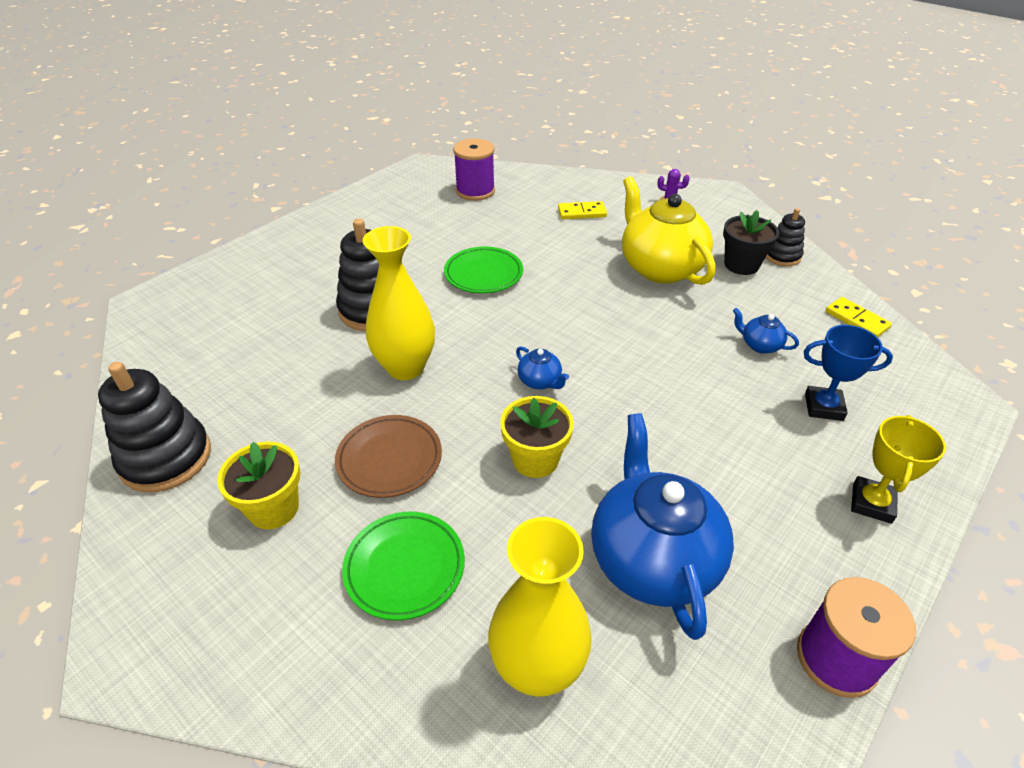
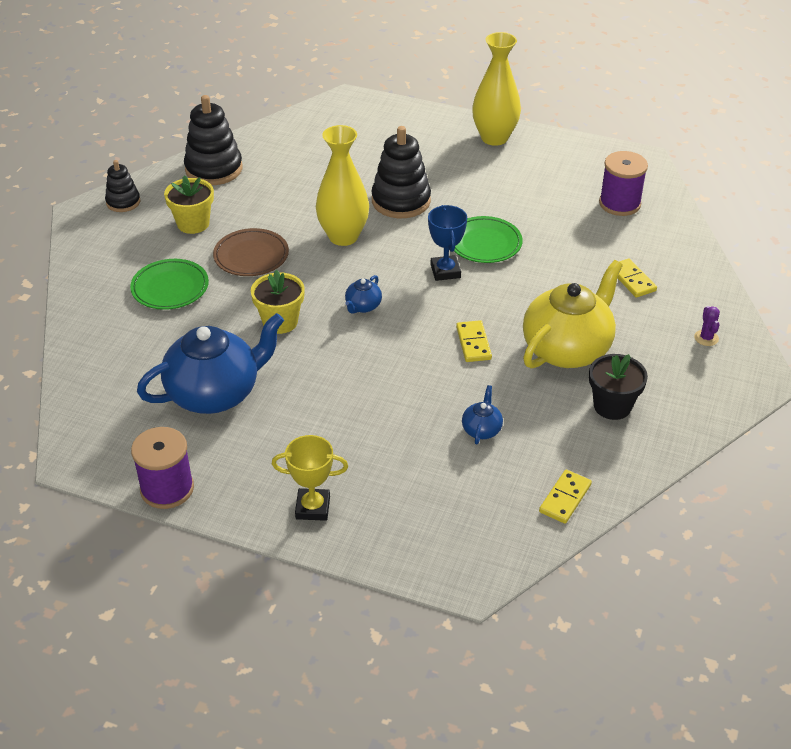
camera: 70 degrees right, 0 degrees up
(537, 668) = (121, 357): yellow vase -> yellow vase (494, 138)
(632, 319) = (473, 343): none -> yellow domino
(782, 256) = (651, 436): black stacking toy -> black stacking toy (123, 202)
(823, 407) = (415, 476): blue trophy -> blue trophy (445, 271)

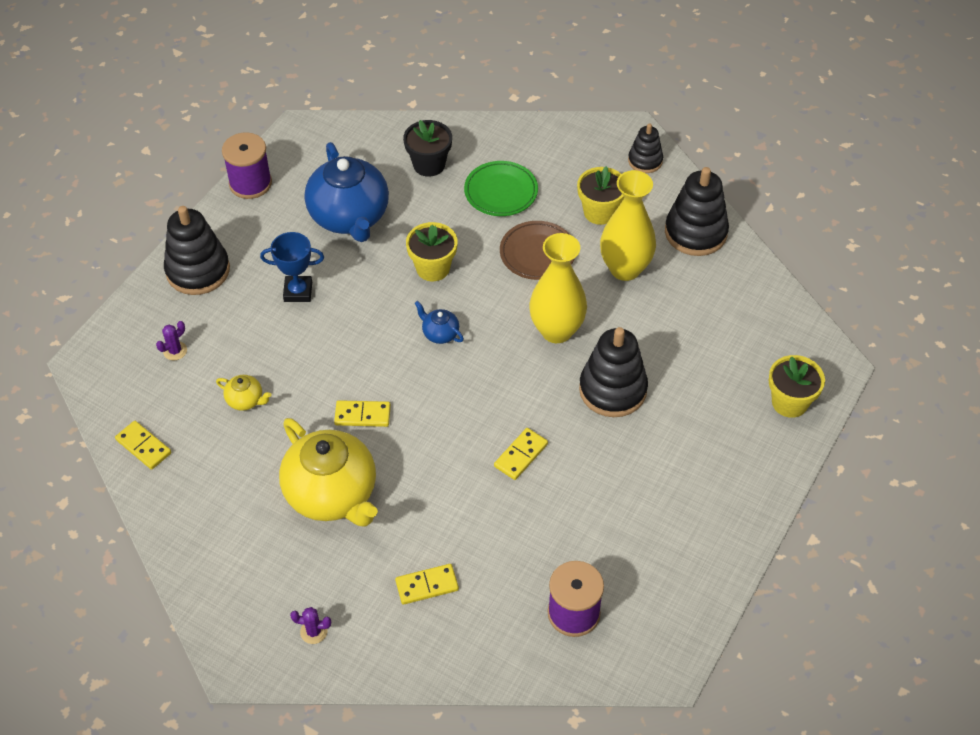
camera: 100 degrees right, 10 degrees up
(313, 508) = (198, 270): yellow trophy -> black stacking toy
(389, 117) = (789, 402): none -> yellow flower pot
(433, 501) = (175, 351): none -> purple cactus
(445, 271) = (480, 411): blue trophy -> blue trophy (298, 292)
(481, 429) = (245, 400): blue teapot -> yellow teapot
(484, 243) = (520, 455): green plate -> yellow domino
(494, 138) = (734, 506): yellow vase -> yellow vase (625, 269)
(612, 406) = (242, 513): black flower pot -> black flower pot (429, 164)

